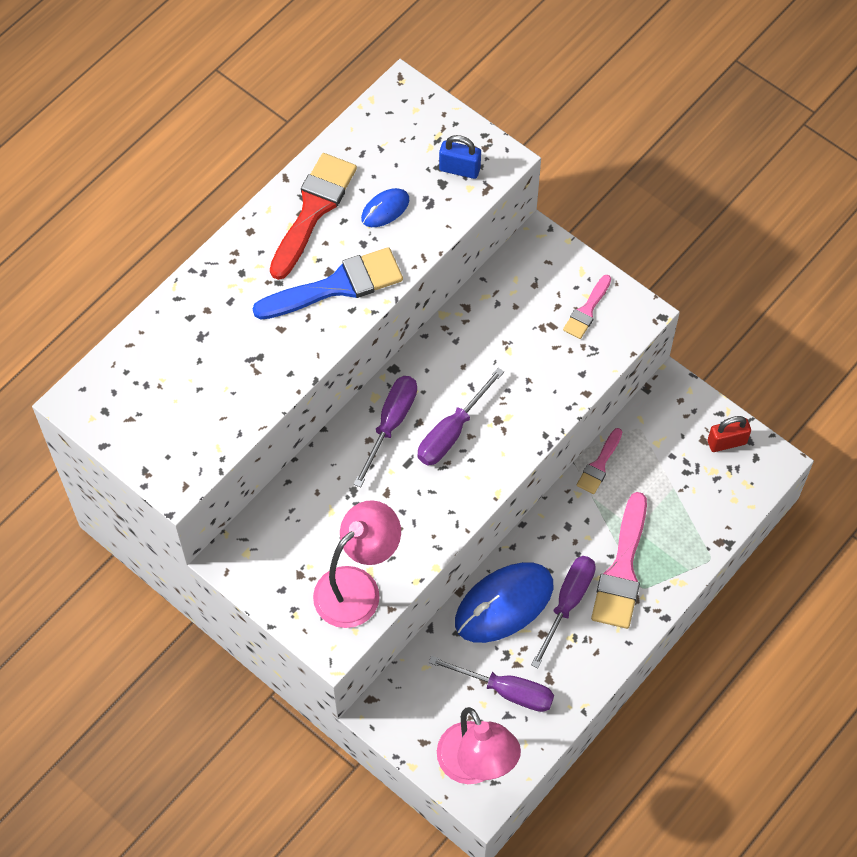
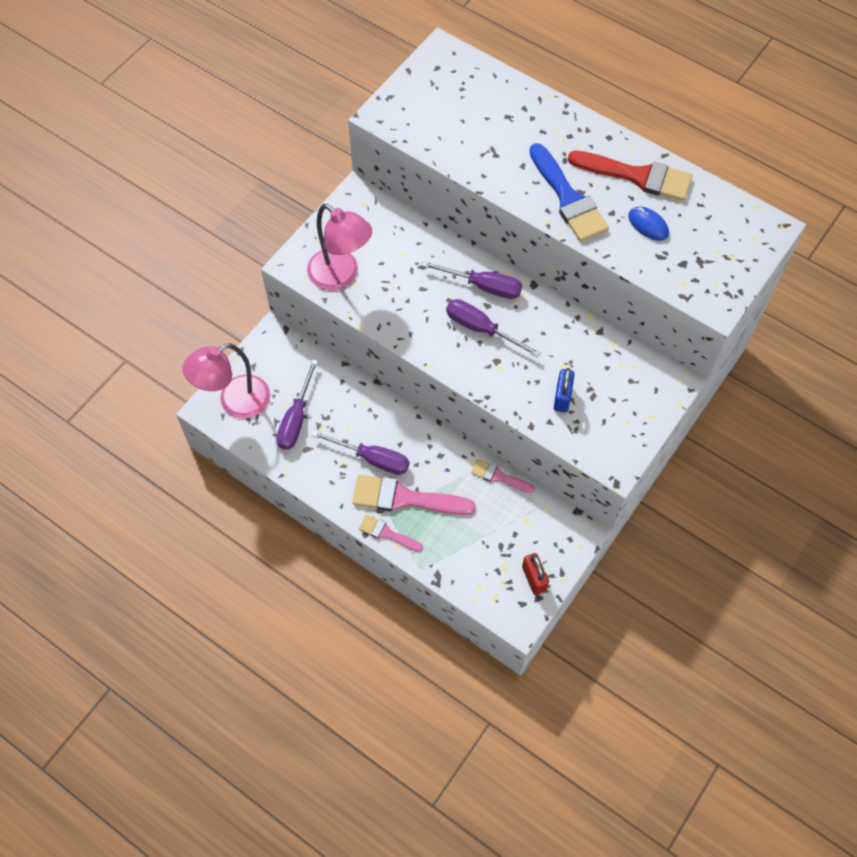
camera: 85 degrees right, 0 degrees up
(459, 169) = (700, 275): blue padlock -> blue padlock (562, 397)
(504, 604) = (368, 413): blue mouse -> none
(587, 310) = (612, 422): pink brush -> pink brush (387, 533)

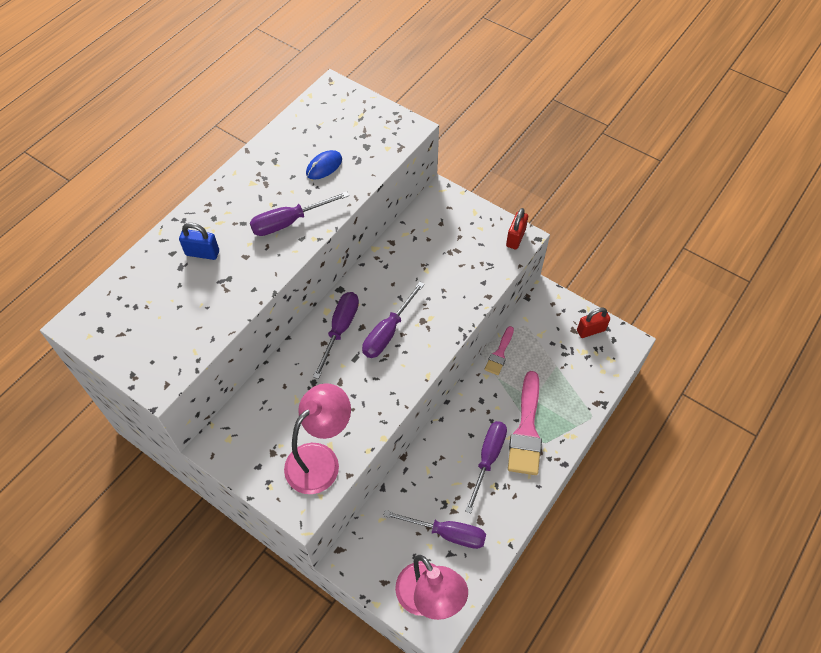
camera: 90 degrees left, 5 degrees down
(387, 533) = (562, 445): pink brush -> none
(562, 397) = (459, 272): blue padlock -> blue padlock (202, 253)
(568, 198) = (289, 222): blue brush -> purple screwdriver
(615, 459) = (515, 238): none -> red padlock
(637, 176) = (269, 170): red brush -> none

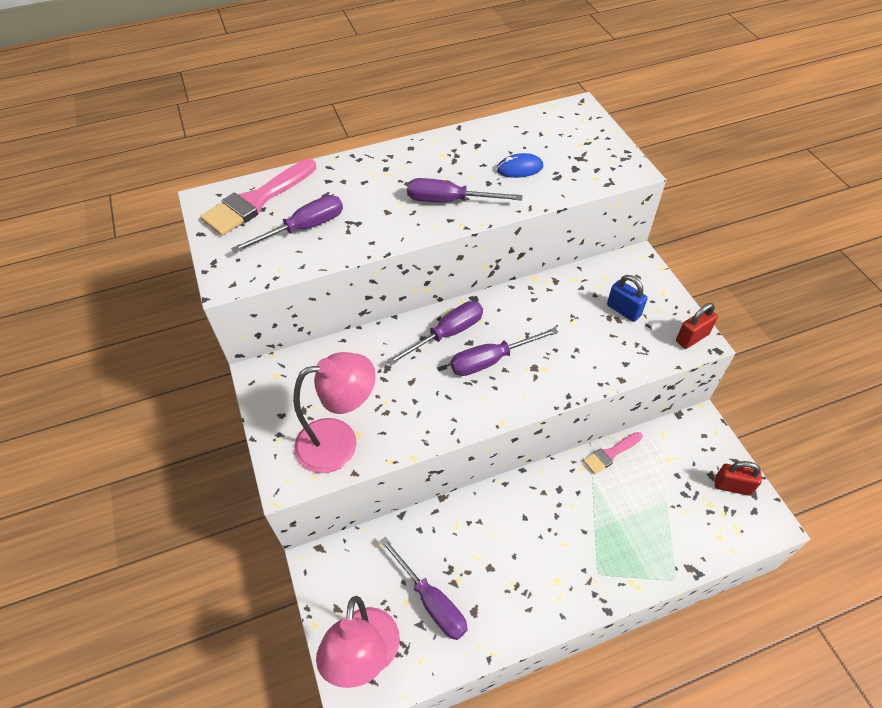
camera: 35 degrees right, 5 degrees down
(202, 253) = (352, 192): blue padlock -> blue padlock (623, 310)
(488, 459) = (526, 552): purple screwdriver -> purple screwdriver (303, 228)
(526, 430) = (588, 548): pink brush -> pink brush (256, 201)

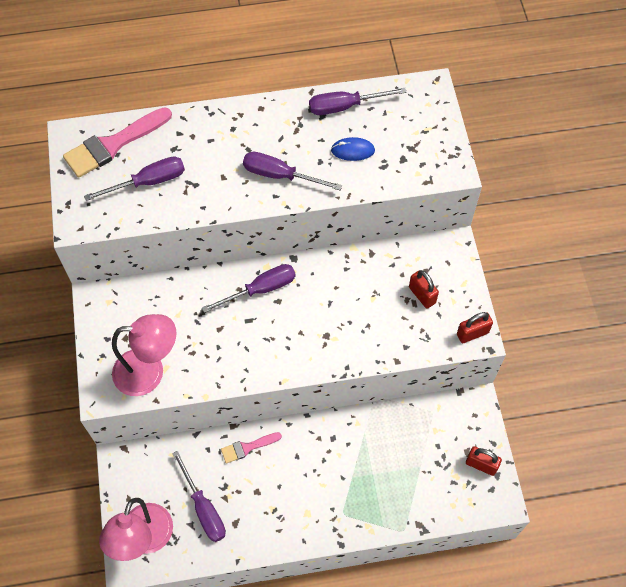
camera: 10 degrees right, 10 degrees up
(491, 360) = (292, 322): purple screwdriver -> purple screwdriver (345, 106)
(610, 454) = (386, 416): pink brush -> pink brush (247, 447)
(623, 310) = (422, 295): blue padlock -> red padlock

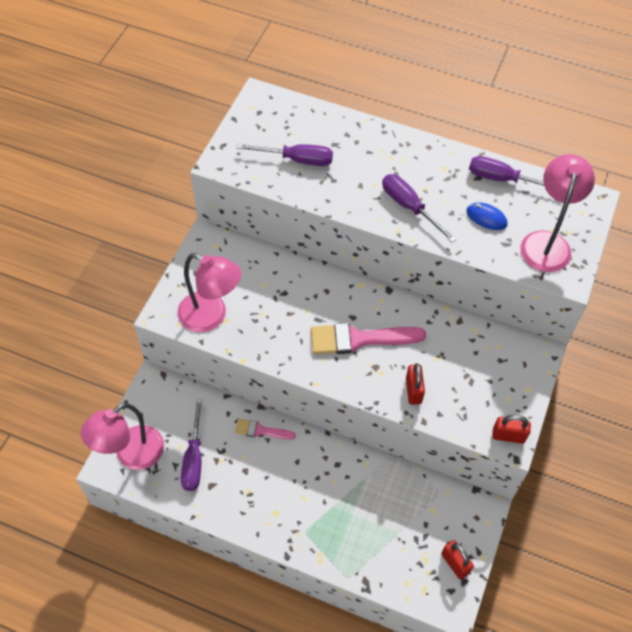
camera: 30 degrees right, 5 degrees down
(113, 145) = (288, 118): pink brush -> pink brush (359, 339)
(260, 289) = (344, 300): purple screwdriver -> none
(416, 147) = (547, 242): none -> pink lamp
(422, 295) = (482, 379): red padlock -> red padlock (413, 390)

